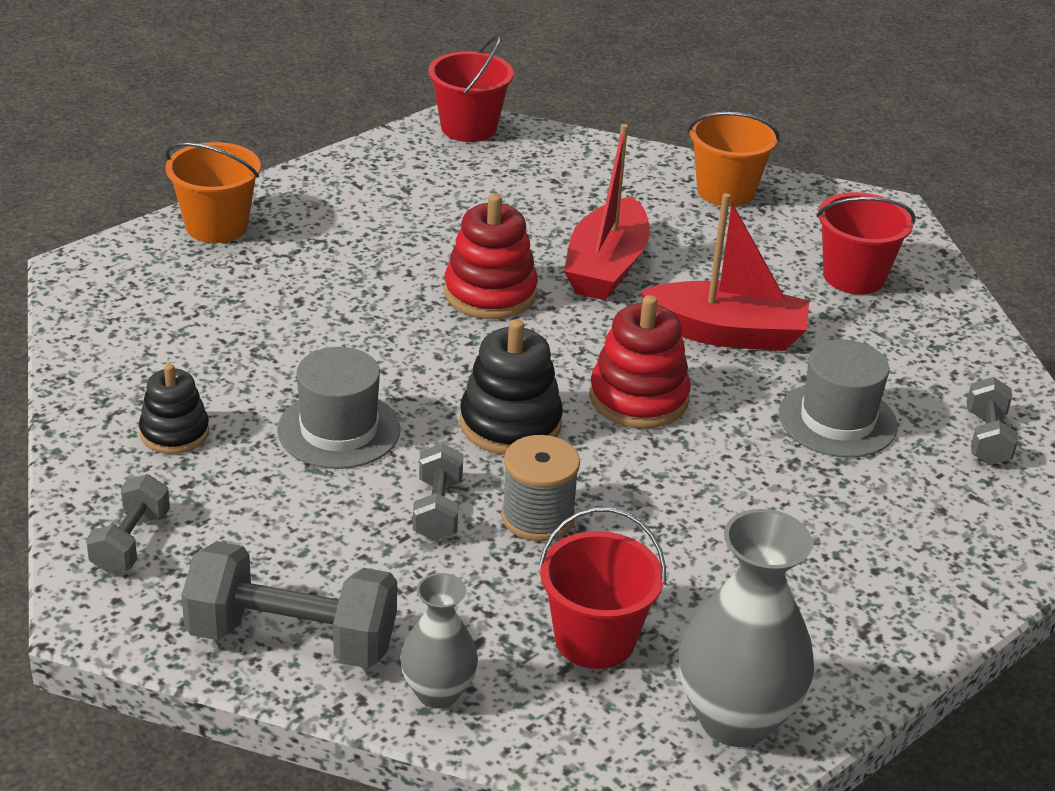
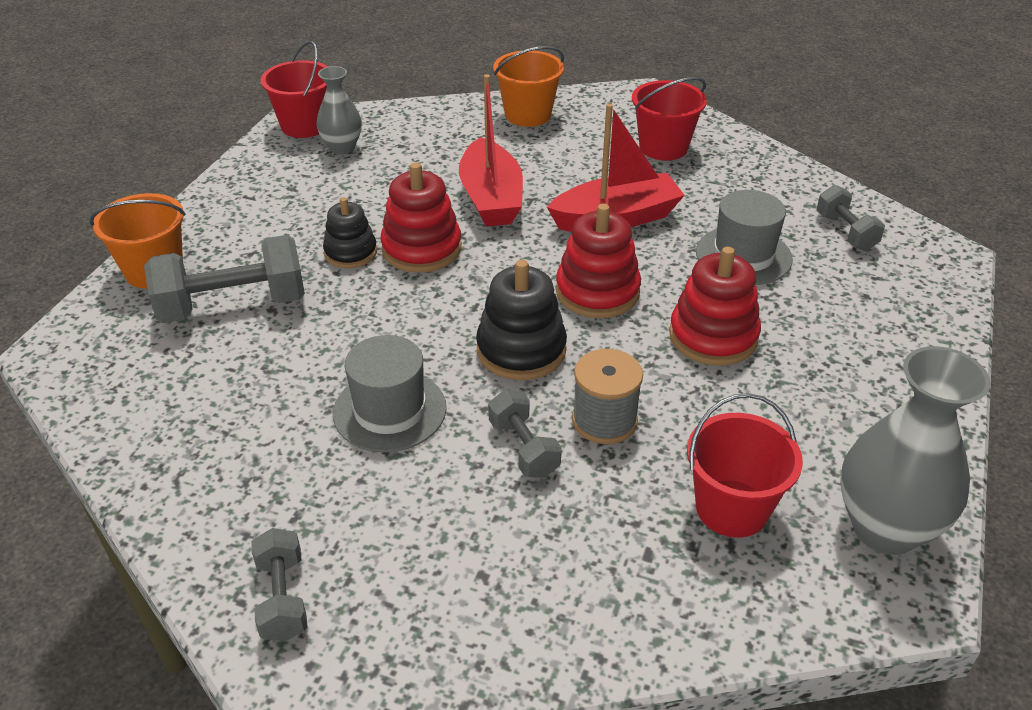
camera: 25 degrees left, 5 degrees up
(174, 433) = (248, 472): black stacking toy -> black stacking toy (350, 252)
(292, 639) = (497, 627): grey dumbbell -> grey dumbbell (233, 305)
(438, 692) = (655, 618): grey vase -> grey vase (342, 148)
(724, 485) = (713, 336): none -> red stacking toy

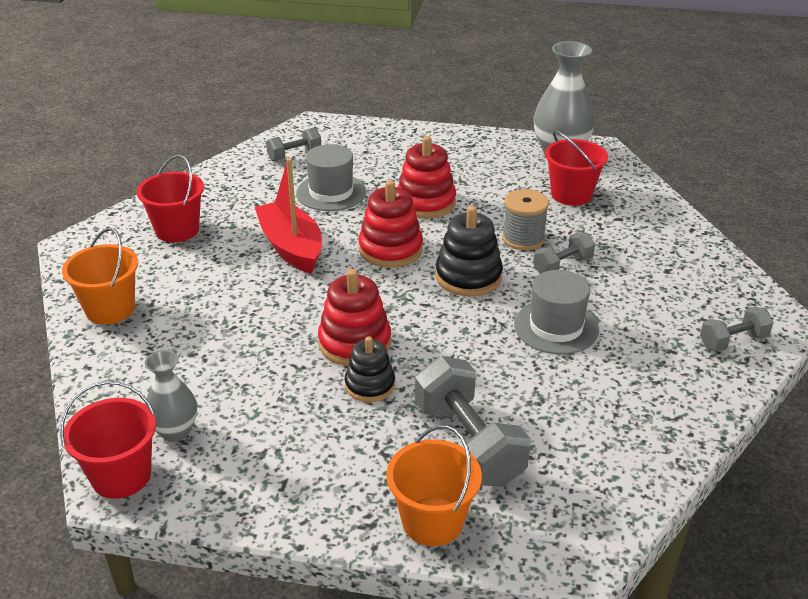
camera: 100 degrees left, 5 degrees down
(491, 198) = (268, 314): red boat -> none

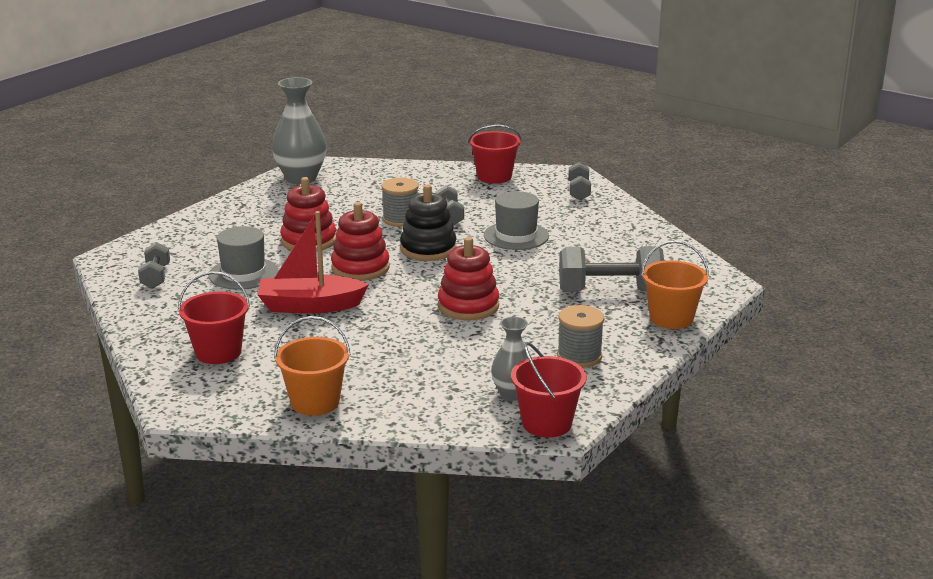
camera: 65 degrees left, 10 degrees down
(285, 461) = (579, 356): none -> grey spool
(370, 385) = (522, 310): black stacking toy -> none
(571, 194) = (363, 190): red bucket -> red bucket (494, 177)

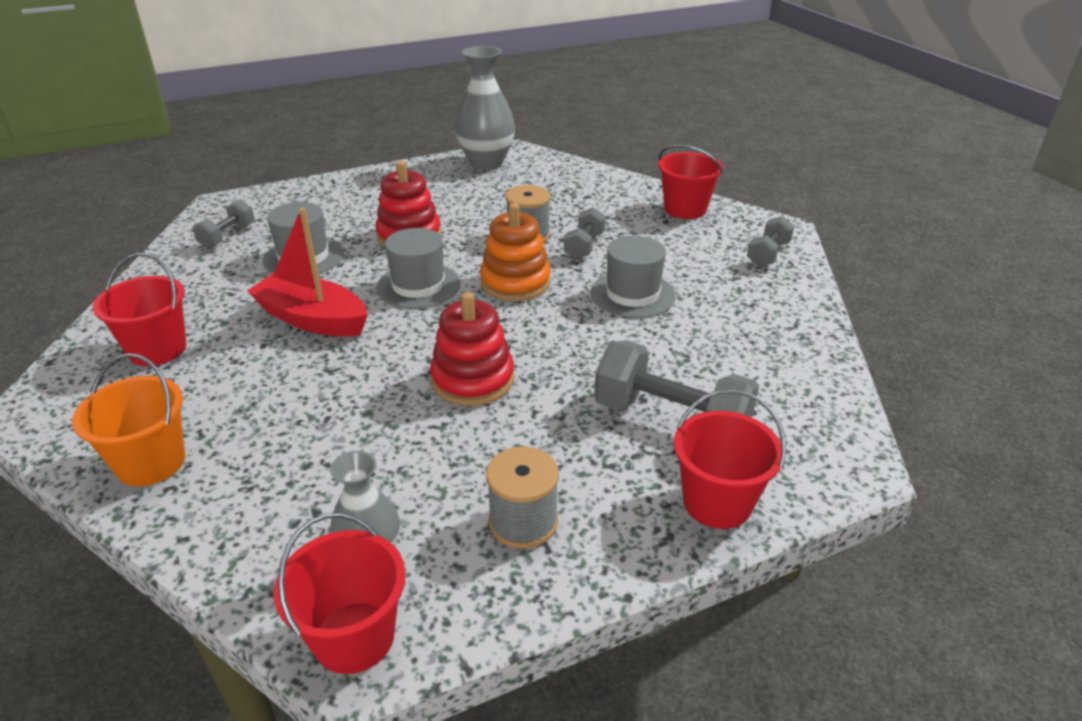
camera: 30 degrees right, 10 degrees up
(360, 268) = (418, 286): red stacking toy -> grey hat
(428, 249) = (515, 282): black stacking toy -> orange stacking toy
(671, 318) = (717, 502): orange bucket -> red bucket

